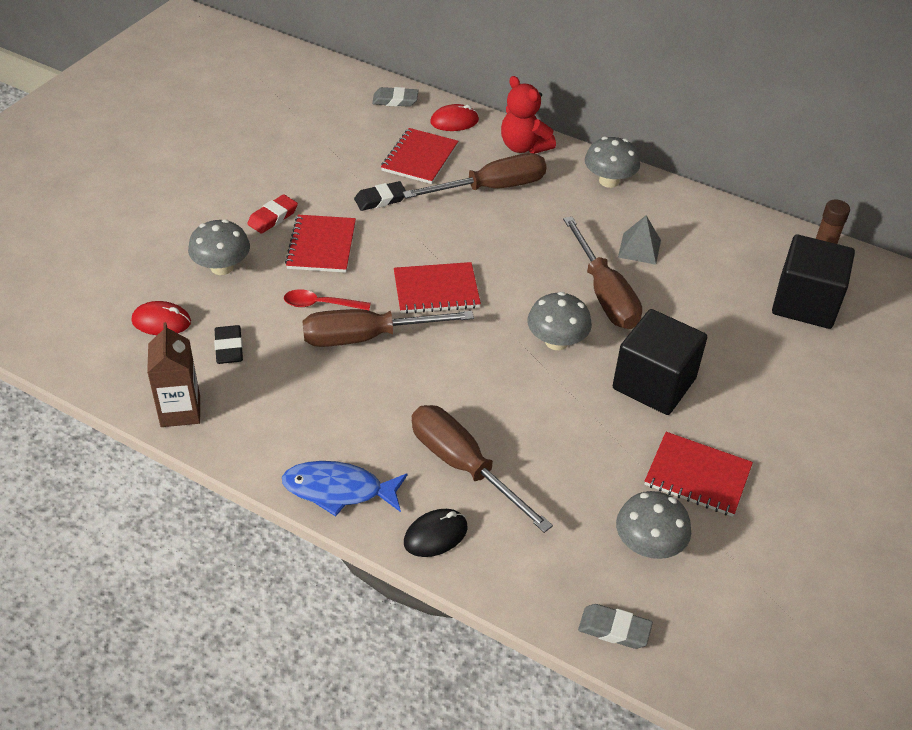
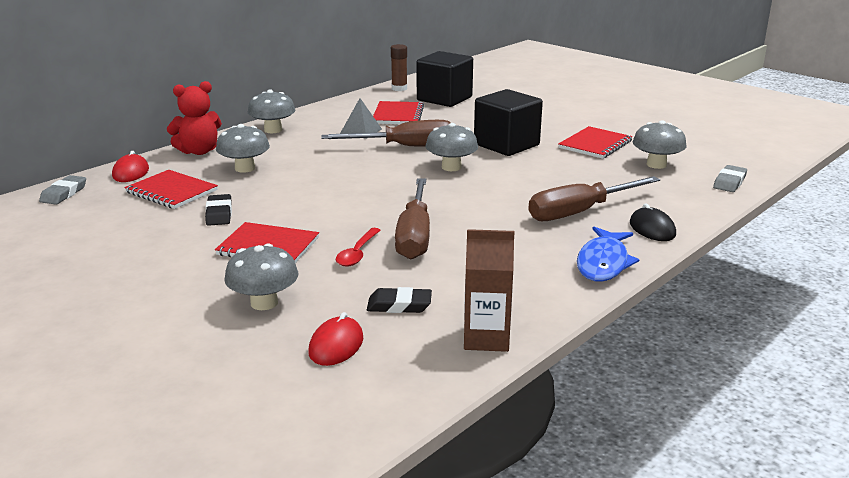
camera: 75 degrees left, 20 degrees down
(273, 217) = (200, 269): red eraser -> none
(436, 290) = (367, 202): red notebook -> red notebook (398, 115)
(491, 188) = (245, 168): brown screwdriver -> grey mushroom

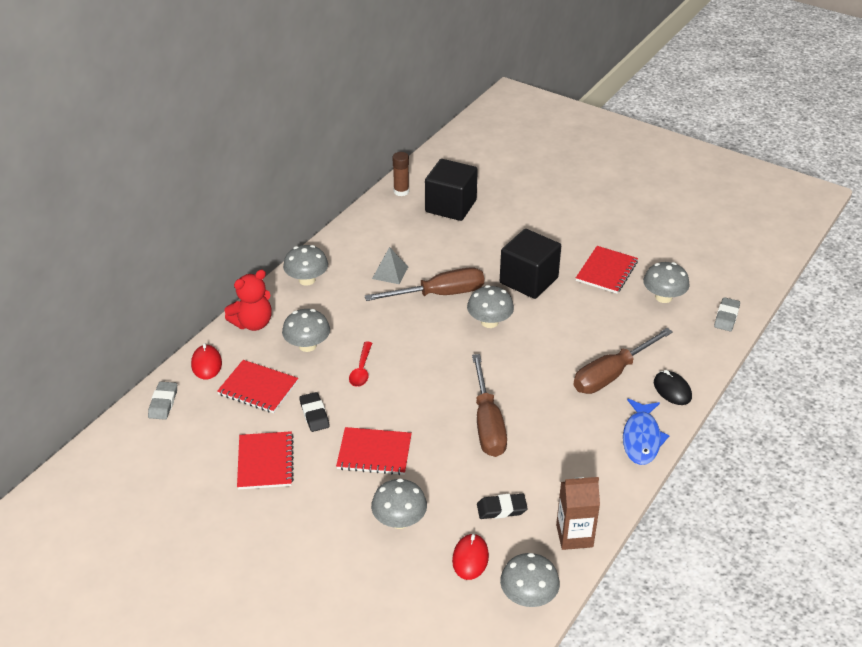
camera: 10 degrees left, 15 degrees up
(357, 253) = (449, 452): red spoon -> red spoon (361, 370)
(398, 115) = (415, 240): red notebook -> red notebook (265, 462)
(398, 391) = (528, 596): none -> grey mushroom

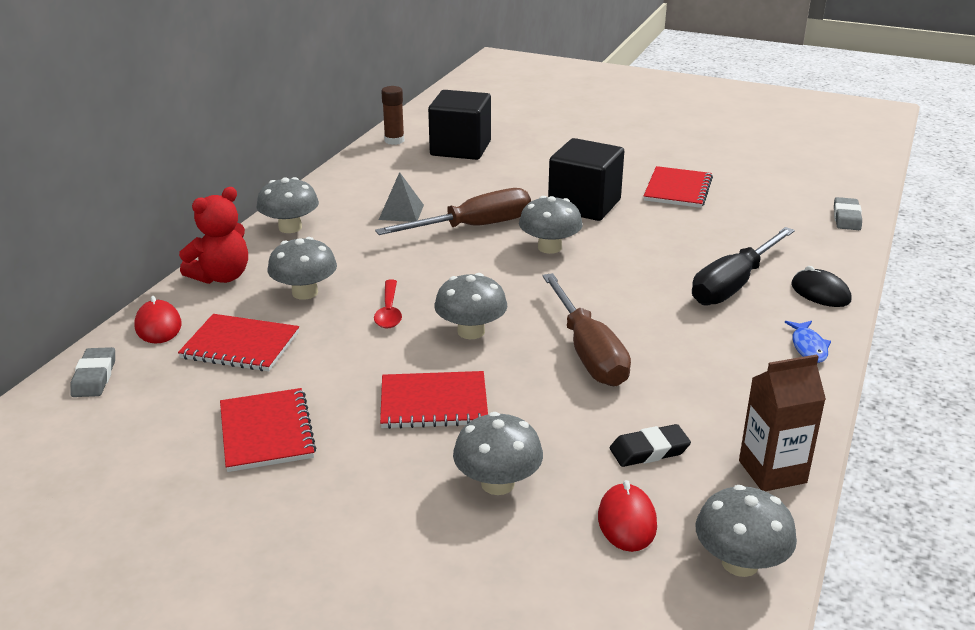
camera: 10 degrees left, 10 degrees down
(314, 414) = (331, 367): black eraser -> none
(612, 374) = (733, 284): brown screwdriver -> black screwdriver
(641, 438) = (808, 347): blue fish -> blue fish, size x0.59
(663, 297) = (759, 206): grey mushroom -> grey mushroom (471, 331)

